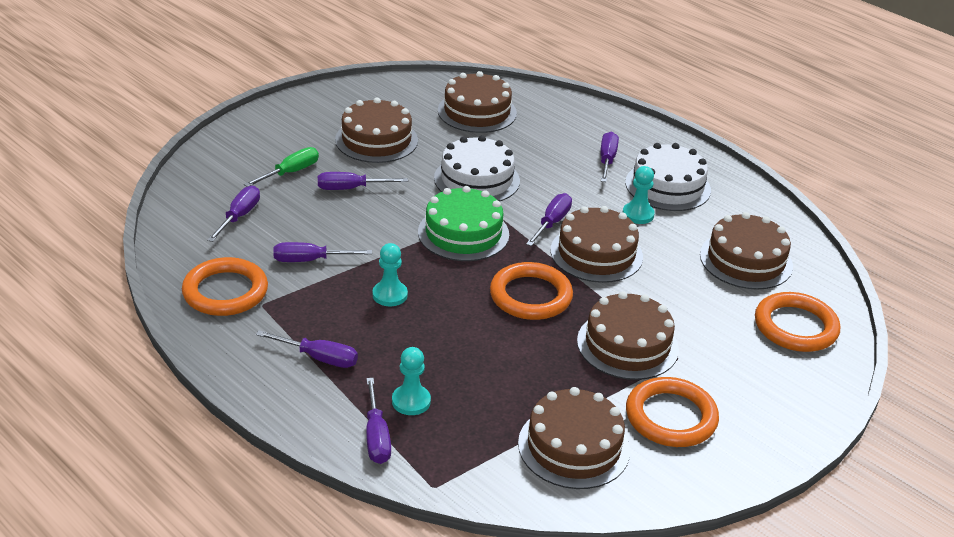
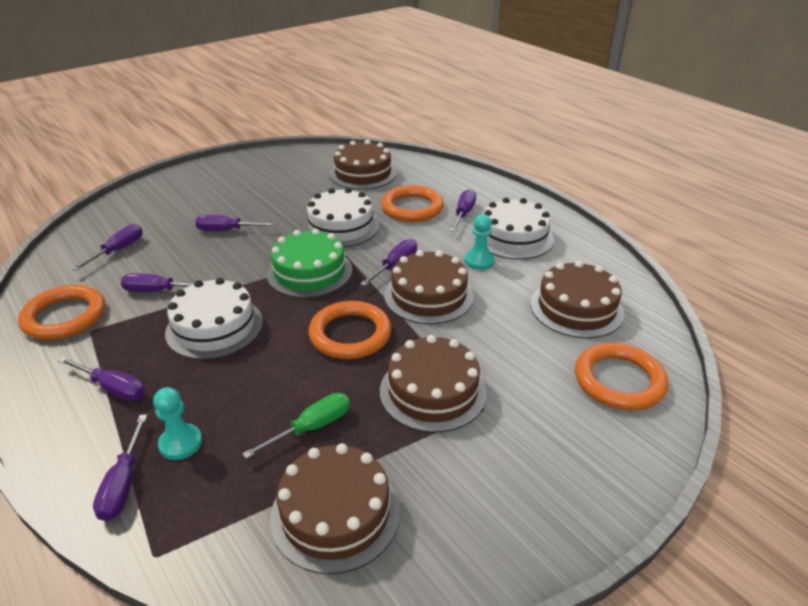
camera: 10 degrees right, 0 degrees up
(290, 172) = (183, 216): green screwdriver -> green screwdriver (311, 428)
(376, 140) = (268, 193): brown cake -> none
(390, 295) = (214, 327): turquoise pawn -> white cake
(671, 417) = (458, 482): orange ring -> orange ring (412, 208)

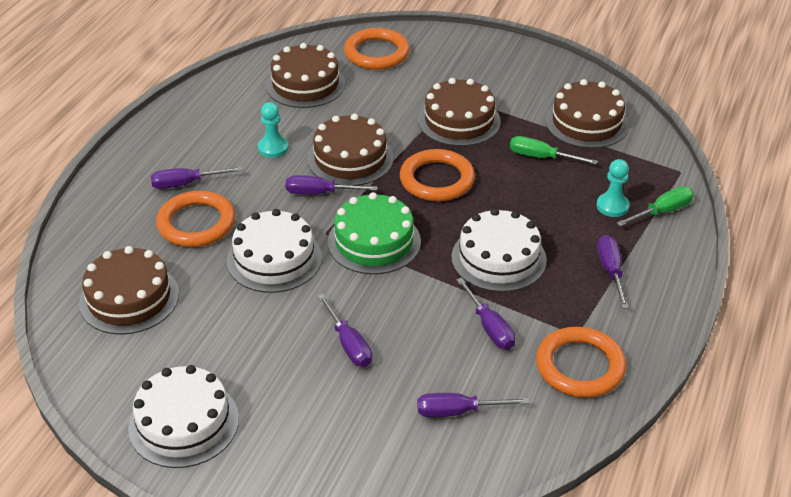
camera: 120 degrees left, 5 degrees up
(123, 483) = (662, 211): purple screwdriver -> green screwdriver
(513, 237) = (214, 140): white cake -> white cake (184, 423)

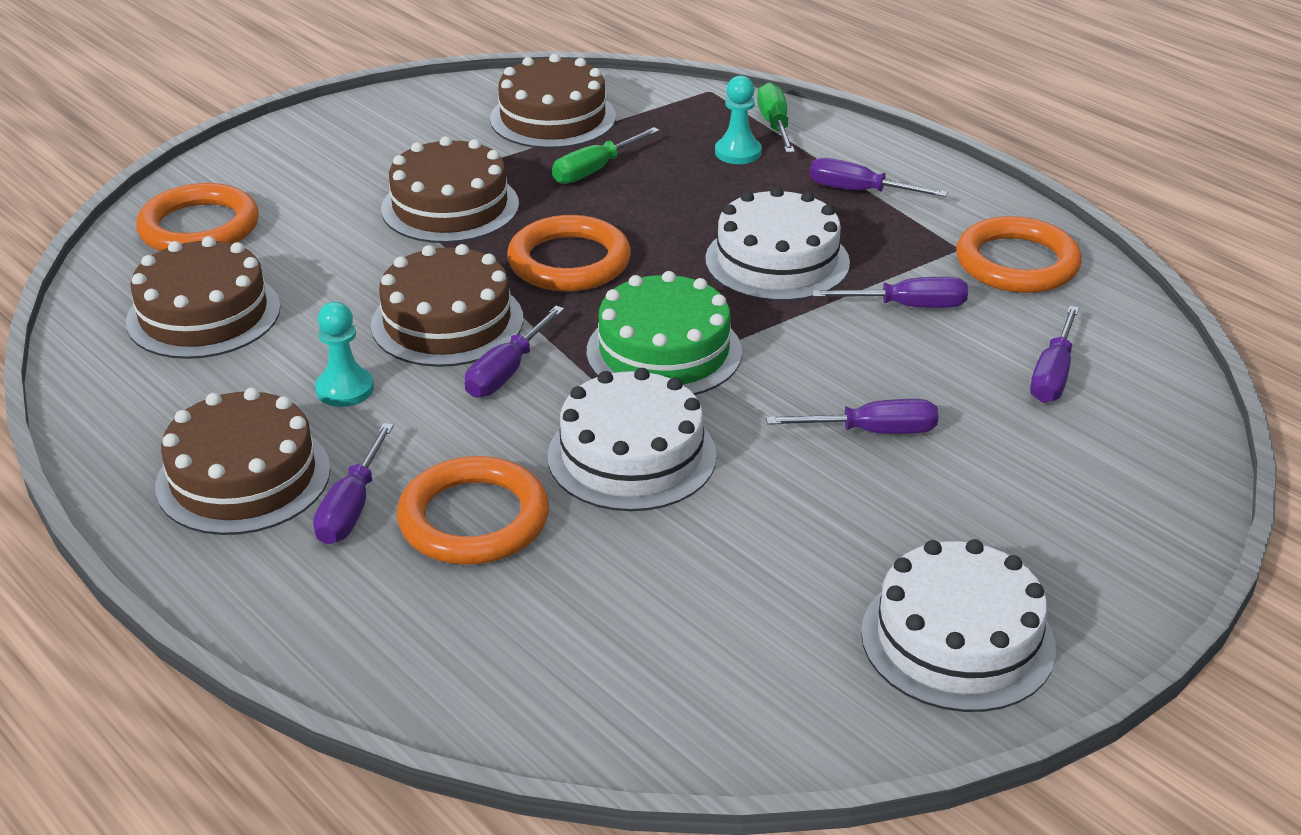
camera: 65 degrees left, 5 degrees down
(129, 298) = (614, 642): brown cake -> brown cake (243, 477)

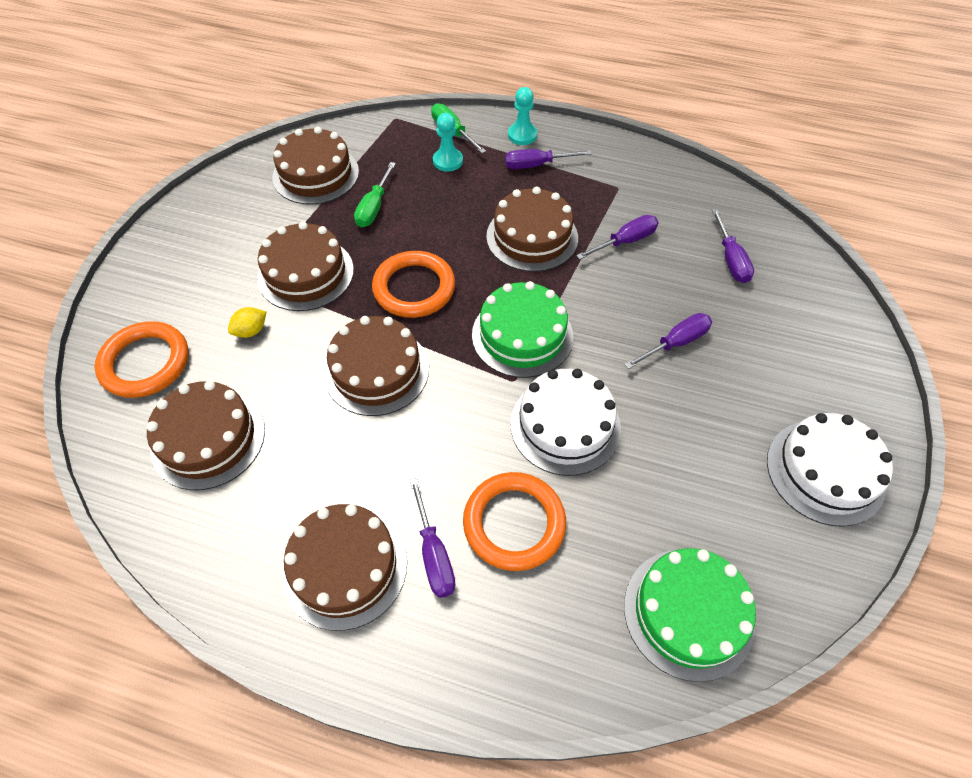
camera: 30 degrees left, 20 degrees up
(338, 238) = (251, 331): none -> yellow lemon
(345, 389) = (354, 457): turquoise pawn -> turquoise pawn (522, 135)
(507, 371) = (444, 394): purple screwdriver -> none
(609, 690) = (688, 613): none -> green cake
(777, 261) = (532, 237): white cake -> brown cake
(1017, 263) = (655, 186): orange ring -> none

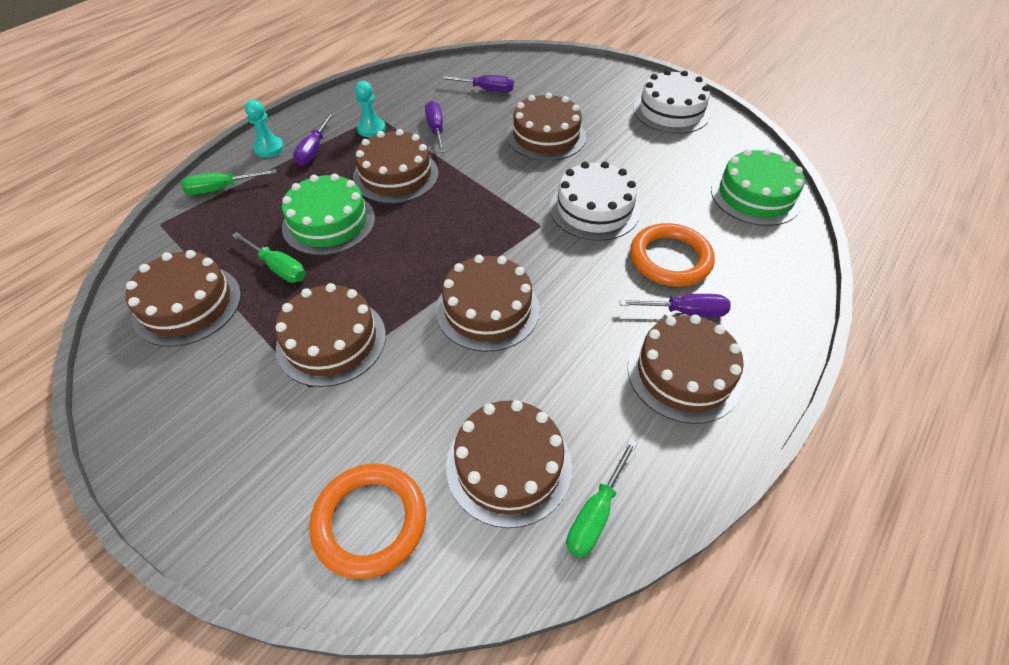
camera: 70 degrees left, 5 degrees down
(172, 518) = (596, 513): none -> green screwdriver
(251, 331) = (382, 403): yellow lemon -> none
(414, 288) = (405, 262): orange ring -> none
(448, 161) = (259, 201): turquoise pawn -> turquoise pawn (371, 129)
(522, 335) = (497, 208): green cake -> green cake (329, 222)
(675, 343) = (546, 136): purple screwdriver -> brown cake

